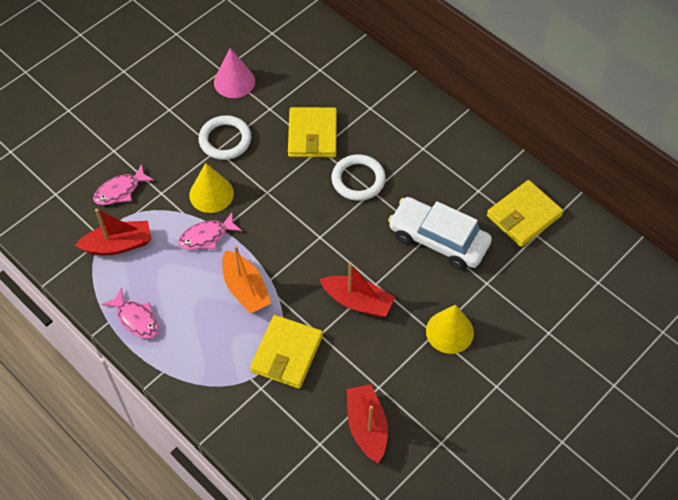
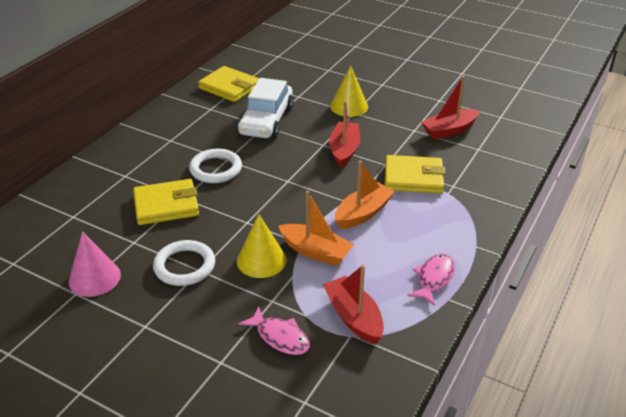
camera: 105 degrees left, 20 degrees down
(206, 236) = (315, 252): pink fish -> orange boat

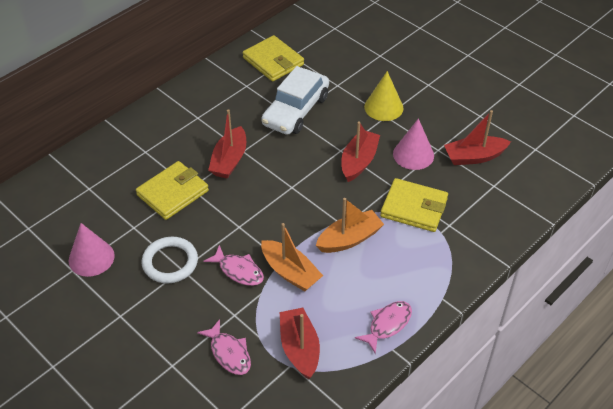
camera: 15 degrees right, 10 degrees up
(166, 205) = (173, 193): yellow wallet -> yellow wallet turned 45 degrees counterclockwise
(216, 169) = (229, 160): white ring -> red boat
(261, 260) = (238, 271): yellow cone -> pink fish
(393, 137) = (413, 154): none -> pink cone

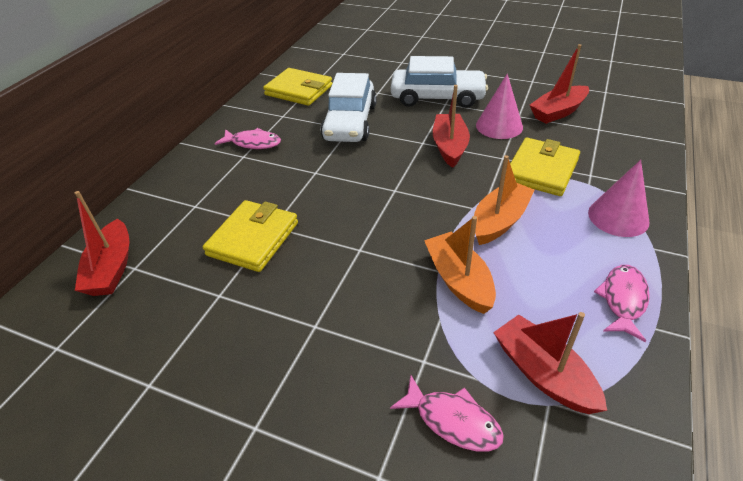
camera: 20 degrees left, 5 degrees down
(91, 258) = (173, 357): pink cone -> pink cone (618, 217)
(170, 262) = (293, 323): white ring -> none
(229, 160) = (305, 185): red boat -> red boat (111, 268)
(238, 271) = (393, 301): pink fish -> pink fish (253, 143)
(290, 272) = (459, 280): orange boat -> orange boat turned 135 degrees counterclockwise
(383, 107) = (437, 97): yellow cone -> white car
(414, 208) = (541, 170): yellow wallet -> yellow wallet turned 60 degrees counterclockwise

